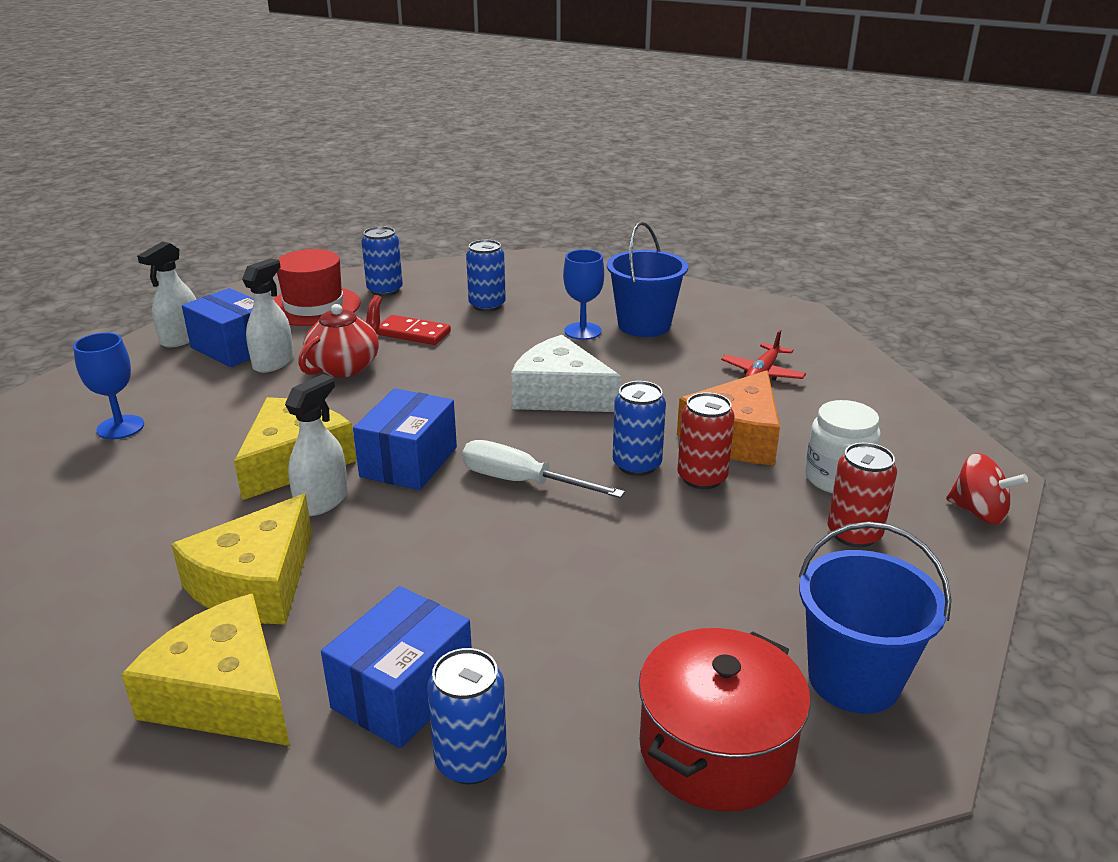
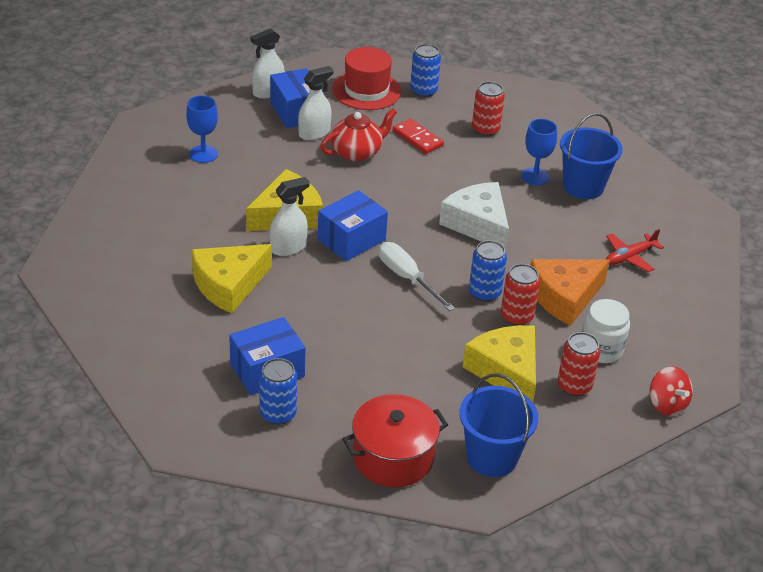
camera: 25 degrees right, 10 degrees up
(225, 694) = (187, 337): yellow cheese -> yellow cheese (506, 371)
(487, 305) = (485, 129): blue can -> red can

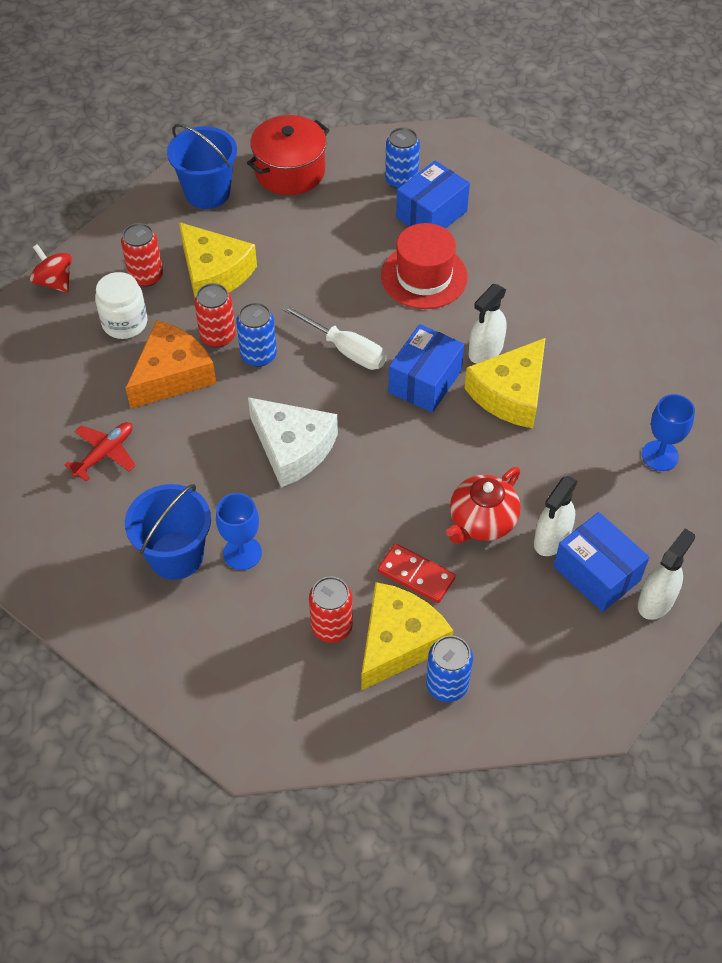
camera: 165 degrees right, 15 degrees up
(229, 285) = (517, 288): yellow cheese -> yellow cheese (398, 642)
(366, 90) = (527, 655): red hat -> red hat (424, 276)

